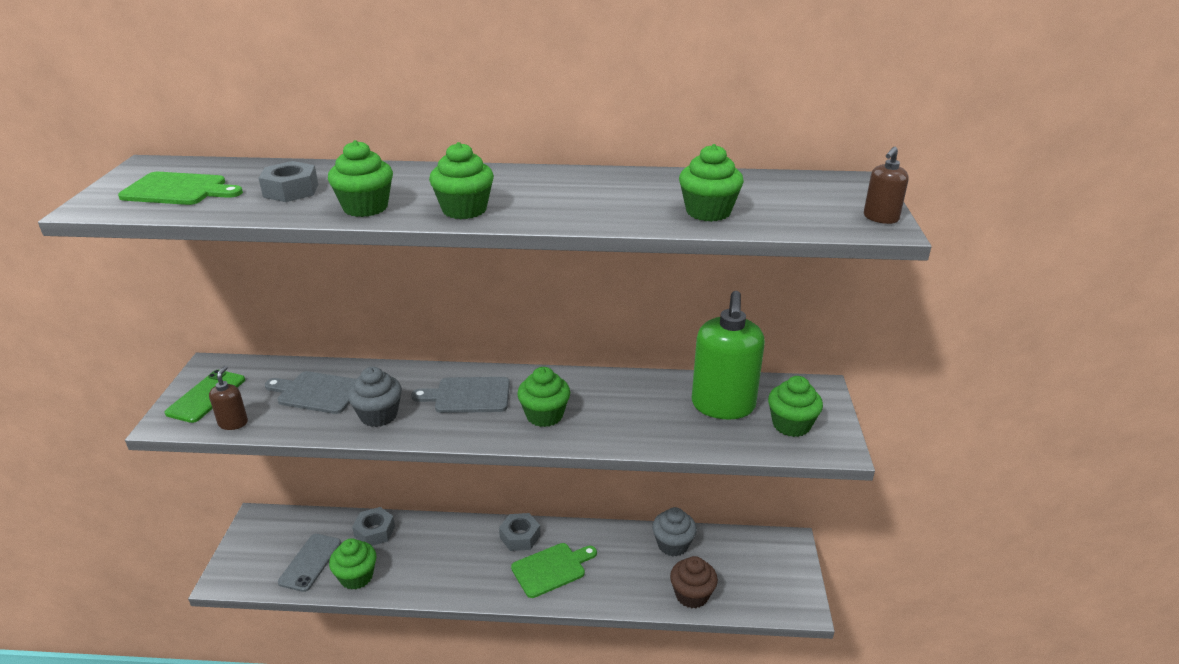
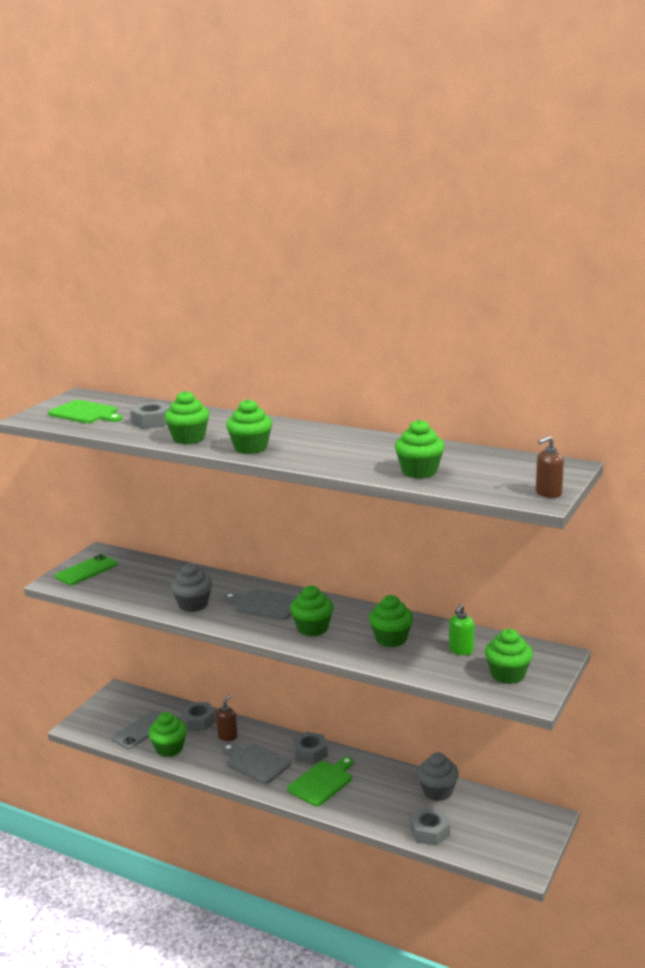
camera: 25 degrees right, 10 degrees down
(233, 423) = (94, 590): brown soap dispenser -> brown soap dispenser (227, 736)
(317, 392) = (160, 582): grey cutting board -> grey cutting board (256, 763)
(551, 569) = (322, 782): green cutting board -> green cutting board turned 45 degrees counterclockwise
(640, 408) = (391, 639): none -> green cupcake
(692, 595) = (430, 832): brown cupcake -> grey nut
(723, 406) = (461, 650): green soap dispenser -> green soap dispenser, size x0.45

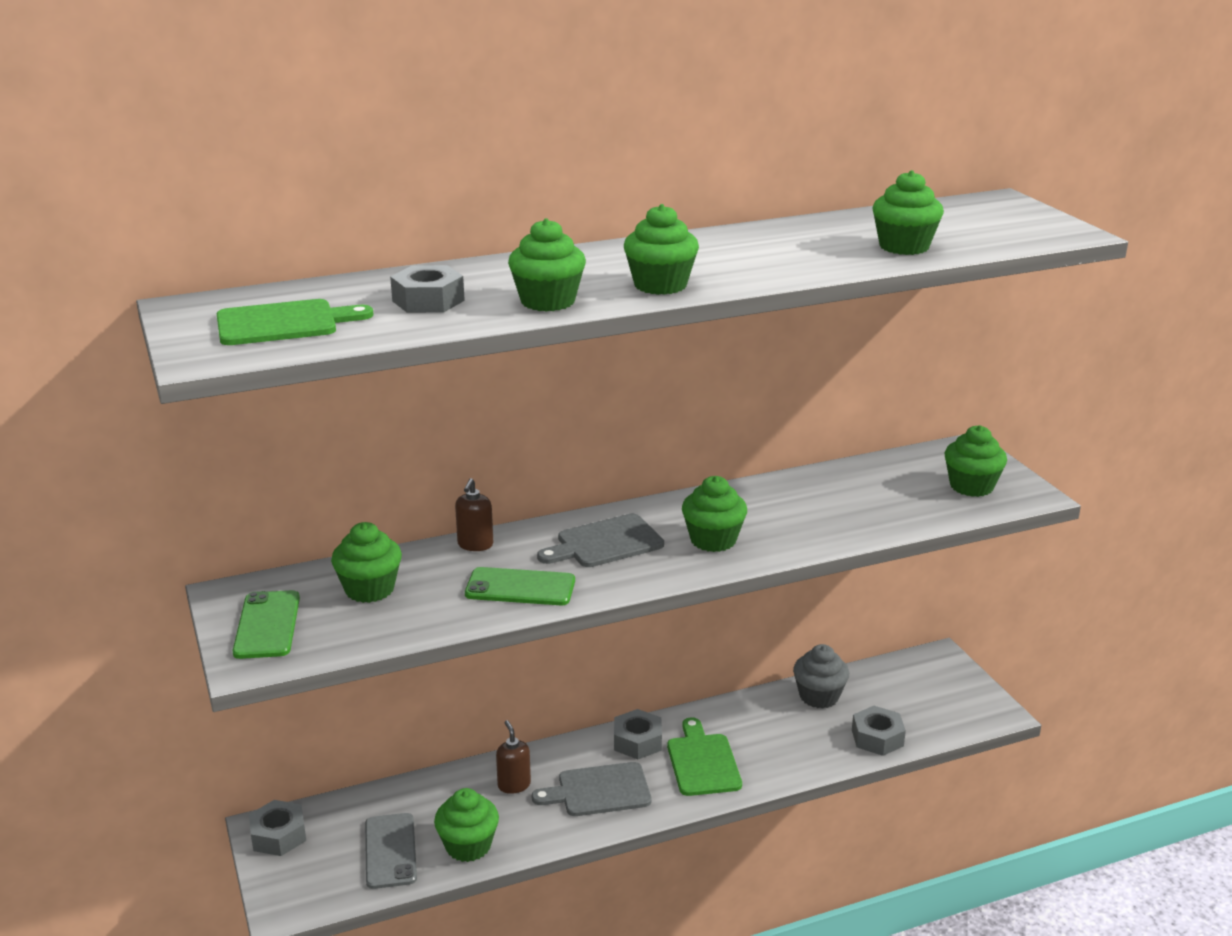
camera: 50 degrees left, 5 degrees up
(193, 605) = (520, 588): grey cupcake -> green phone
(198, 721) = (447, 792): grey nut -> grey nut (278, 835)
(391, 639) = (809, 509): green cupcake -> green cupcake (369, 589)
(461, 650) = (889, 486): green soap dispenser -> none
(548, 493) = (1060, 226): brown soap dispenser -> brown soap dispenser (475, 545)

